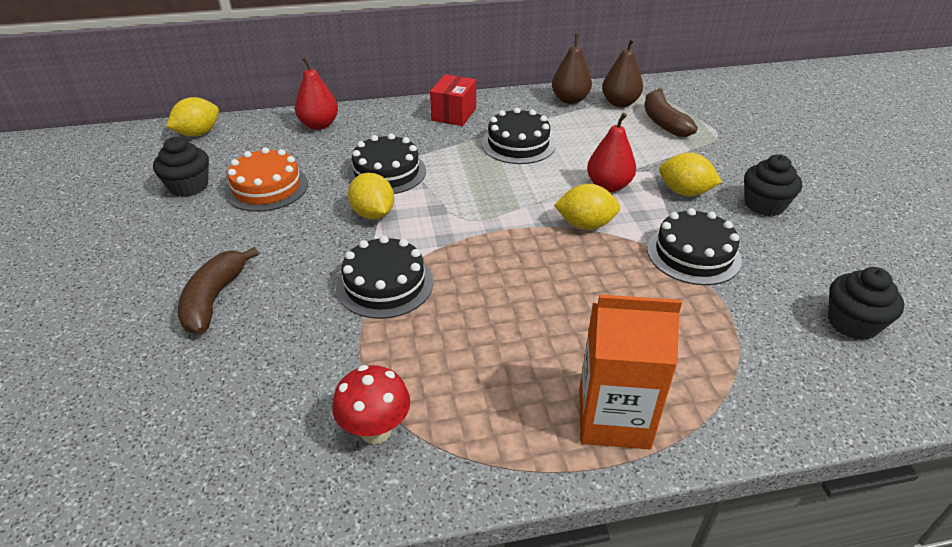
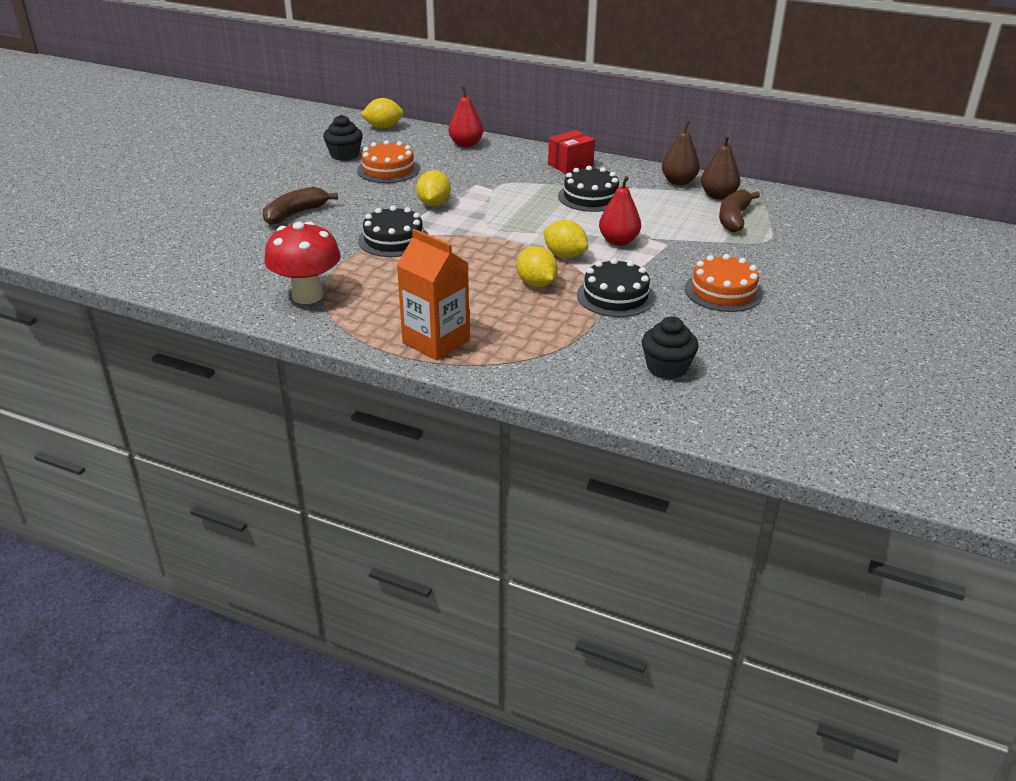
camera: 35 degrees right, 5 degrees down
(376, 430) = (307, 296): red mushroom -> red mushroom, size x1.52
(386, 172) = (473, 185): black cake -> none
(684, 192) = (671, 263): yellow lemon -> yellow lemon (536, 284)
(764, 205) = (723, 291): black cupcake -> orange cake

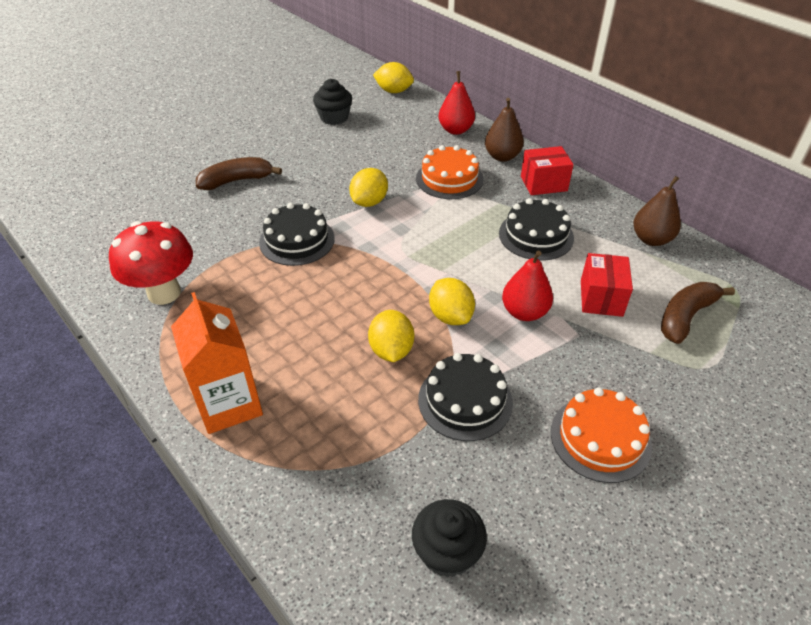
camera: 25 degrees right, 10 degrees up
(388, 170) = (359, 146): orange cake -> orange cake (449, 179)
(668, 221) = (601, 298): none -> red box
(718, 196) = (687, 274): brown pear -> brown pear (502, 156)

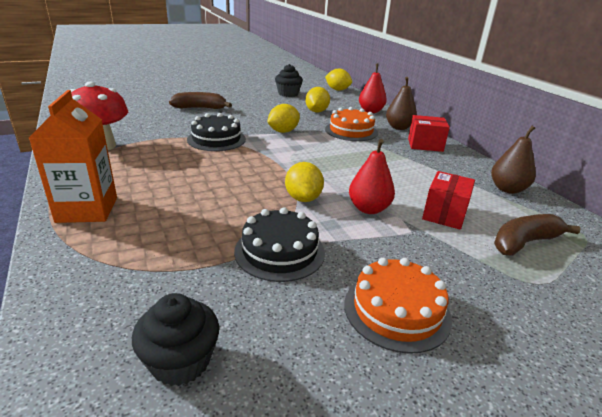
camera: 15 degrees right, 15 degrees down
(391, 350) = (239, 207): yellow lemon -> yellow lemon (316, 111)
(536, 235) = (403, 169): black cake -> none

